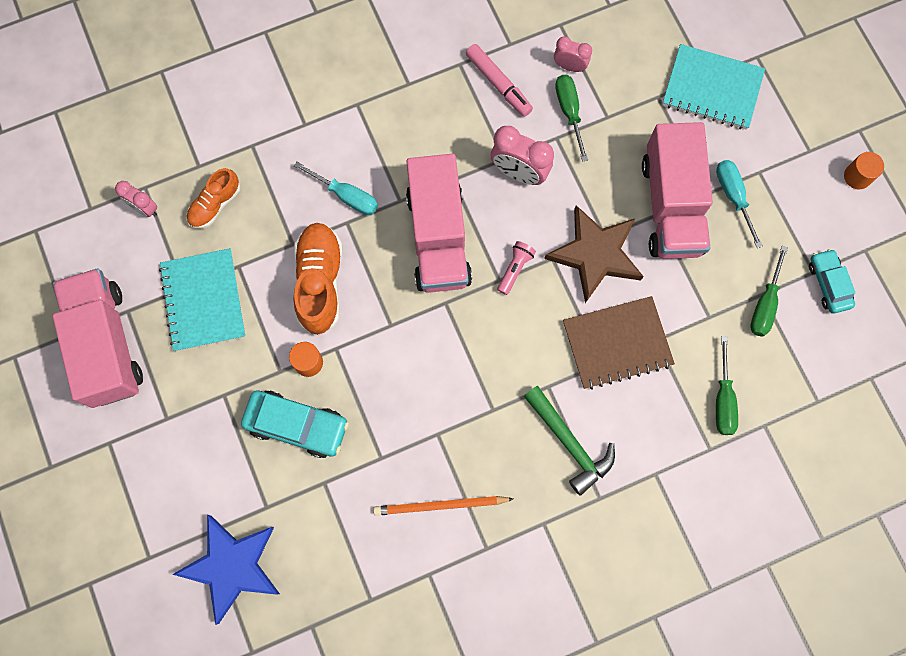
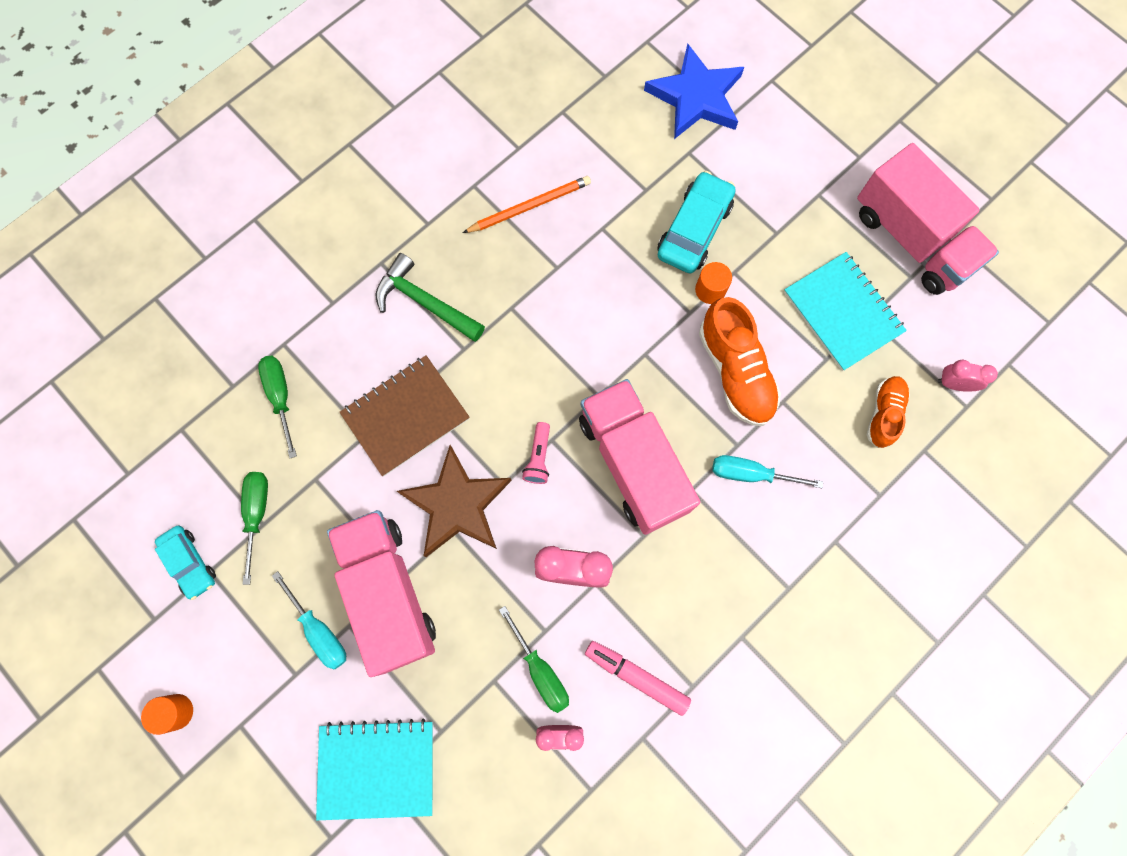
camera: 160 degrees right, 0 degrees up
(297, 425) = (694, 229): turquoise car -> turquoise car turned 120 degrees clockwise

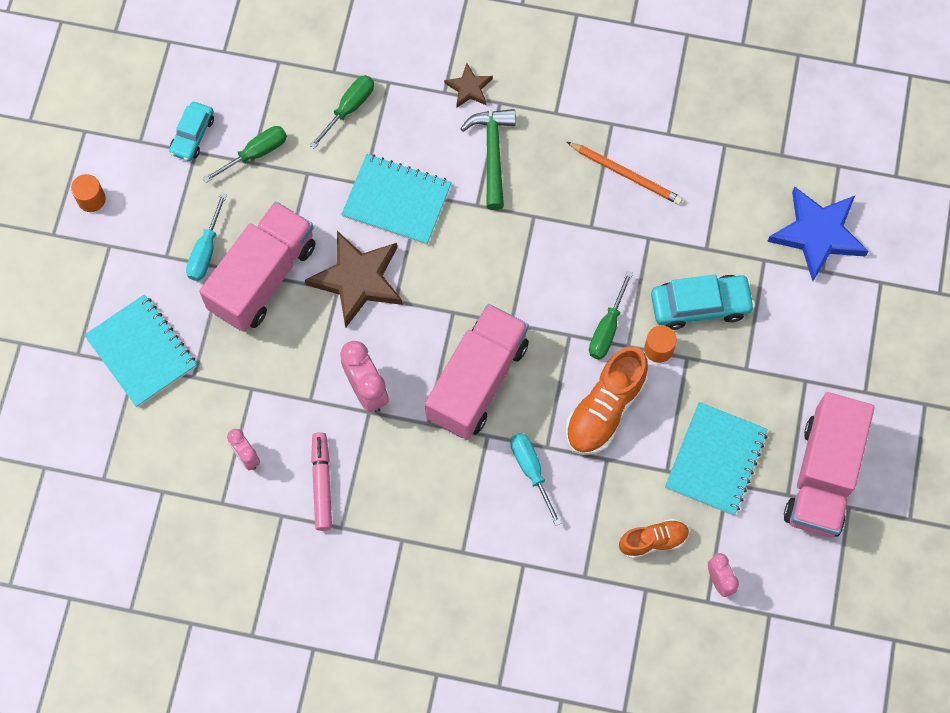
camera: 55 degrees right, 5 degrees down
(346, 279) = (469, 88): none -> brown star
(405, 416) = (397, 201): brown notebook -> turquoise notebook
(538, 457) = (433, 312): pink flashlight -> none
(540, 670) = (281, 414): green screwdriver -> green screwdriver (607, 328)

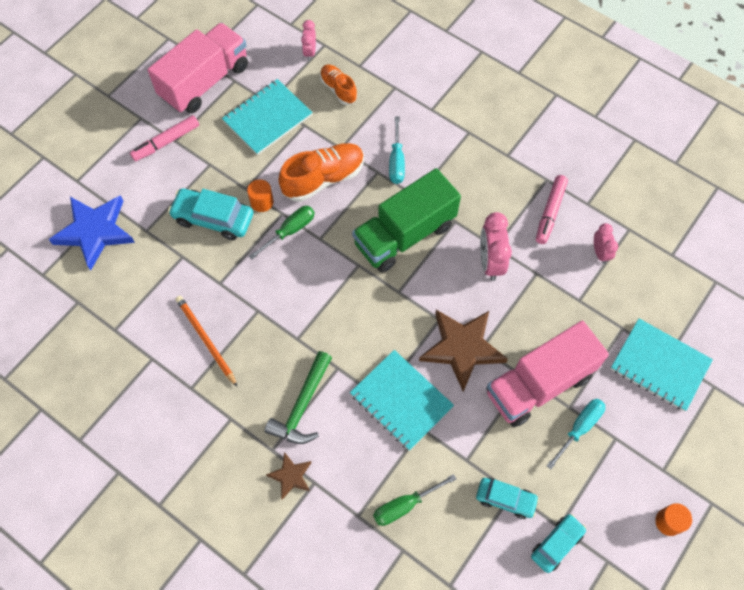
camera: 155 degrees left, 5 degrees down
(141, 352) = (659, 365): turquoise notebook -> turquoise notebook turned 45 degrees counterclockwise
(255, 154) = (505, 499): green screwdriver -> turquoise car
(477, 381) = (404, 234): pink truck -> green truck
(653, 541) = (338, 89): orange shoe -> orange shoe turned 45 degrees clockwise
(814, 374) = (166, 142): none -> pink marker

